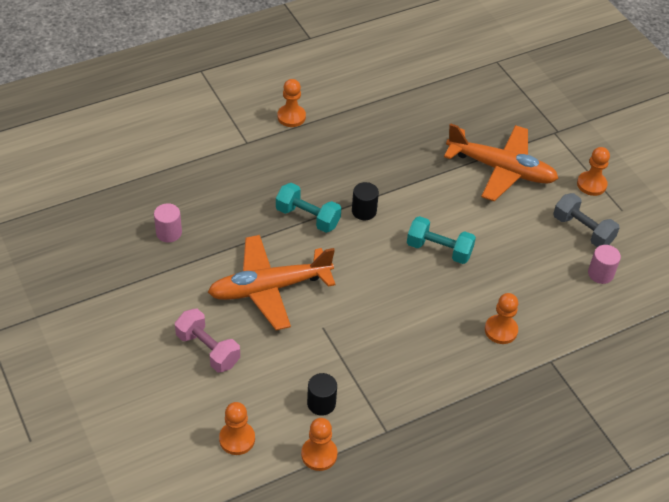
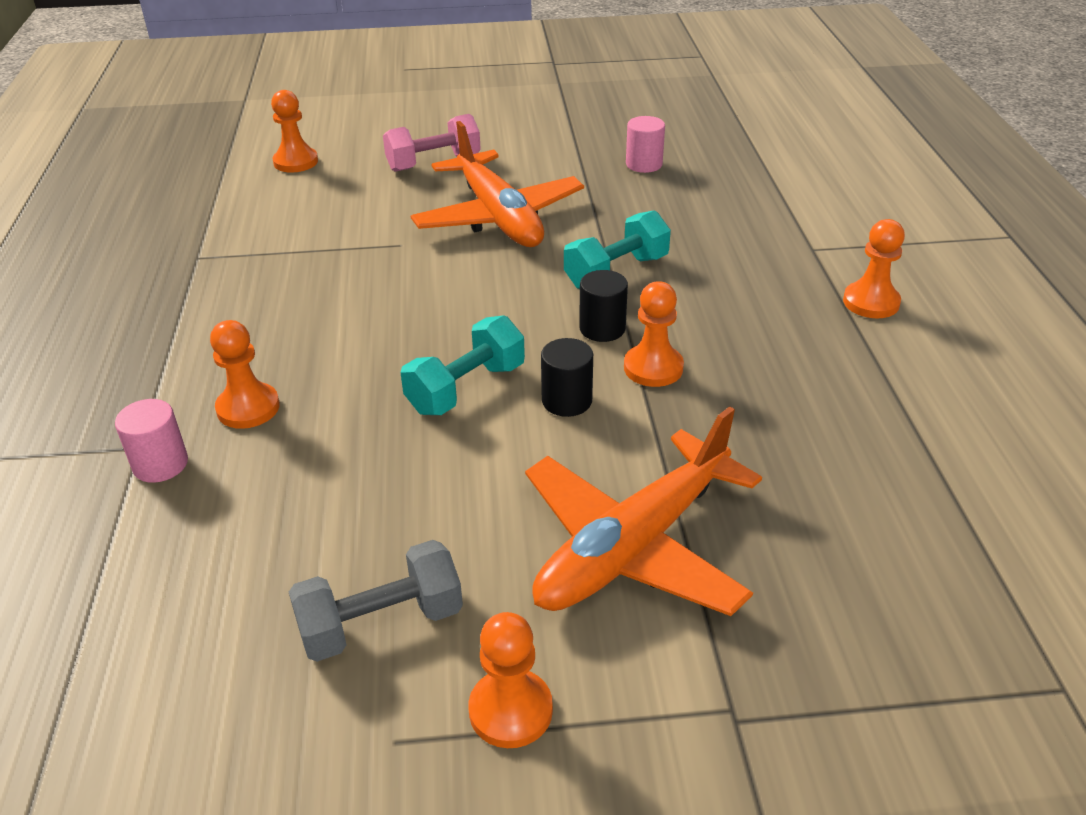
camera: 115 degrees right, 10 degrees down
(269, 288) = (498, 217): orange plane -> orange plane turned 150 degrees clockwise
(319, 454) = (220, 205): orange pawn -> orange pawn (653, 368)
(321, 403) = (285, 220): black cylinder -> black cylinder (567, 401)
(600, 274) = (249, 602): pink cylinder -> pink cylinder (160, 464)

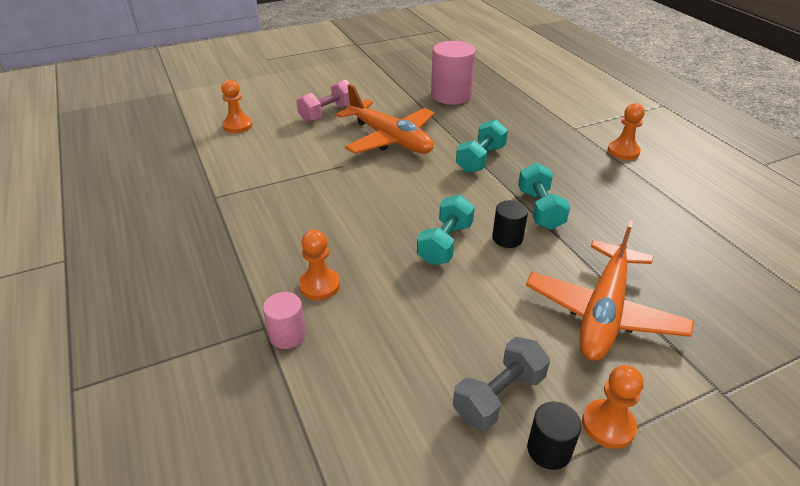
camera: 20 degrees left, 0 degrees up
(602, 328) = (496, 193): black cylinder -> black cylinder (549, 450)
(644, 164) = (451, 95): pink cylinder -> pink cylinder, size x1.87
(653, 368) = (540, 209): orange pawn -> turquoise dumbbell

